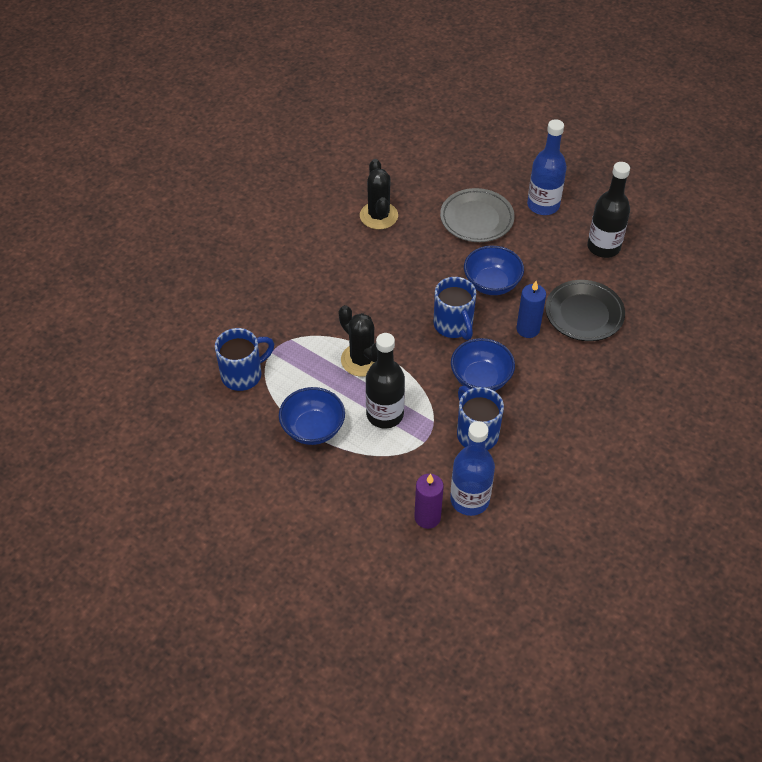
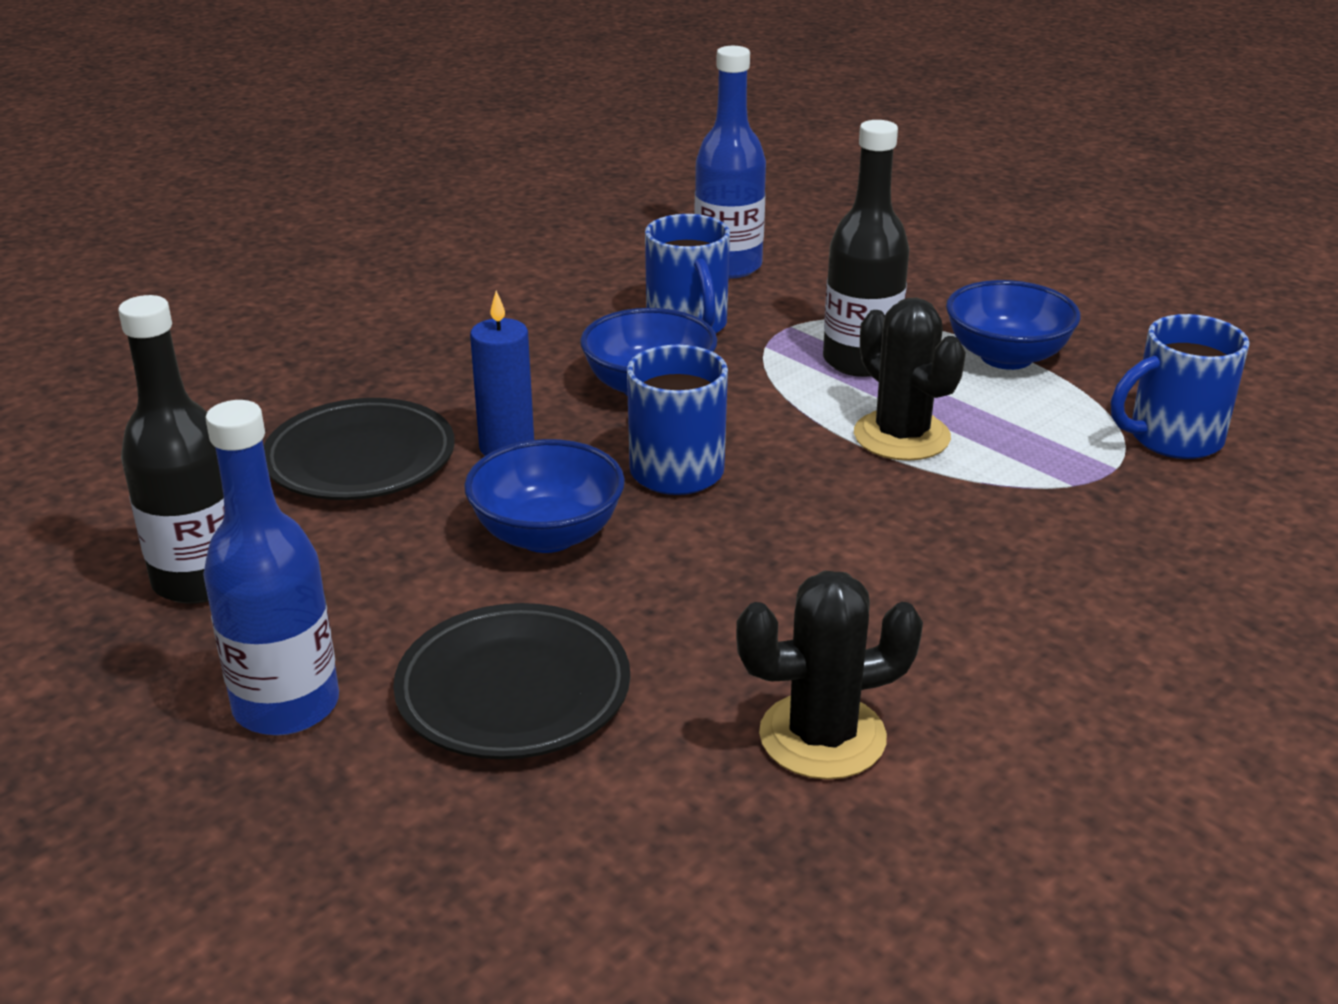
camera: 170 degrees left, 20 degrees down
(378, 216) = (822, 737): black cactus -> black cactus turned 75 degrees clockwise
(427, 517) = (804, 257): purple candle -> none
(476, 219) = (513, 691): grey plate -> black plate

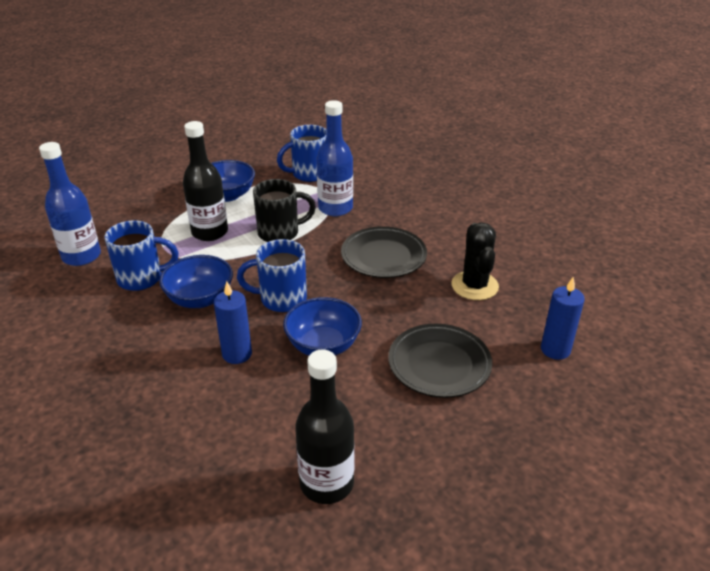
camera: 80 degrees left, 5 degrees up
(286, 705) = (441, 442): blue bottle -> blue bottle (335, 208)
(360, 459) = (224, 413): black plate -> black plate (383, 256)
(599, 892) = (555, 350): none -> blue candle
(901, 436) = (280, 233): black cactus -> black mug
(1172, 439) = (309, 174): blue mug -> blue mug turned 75 degrees clockwise

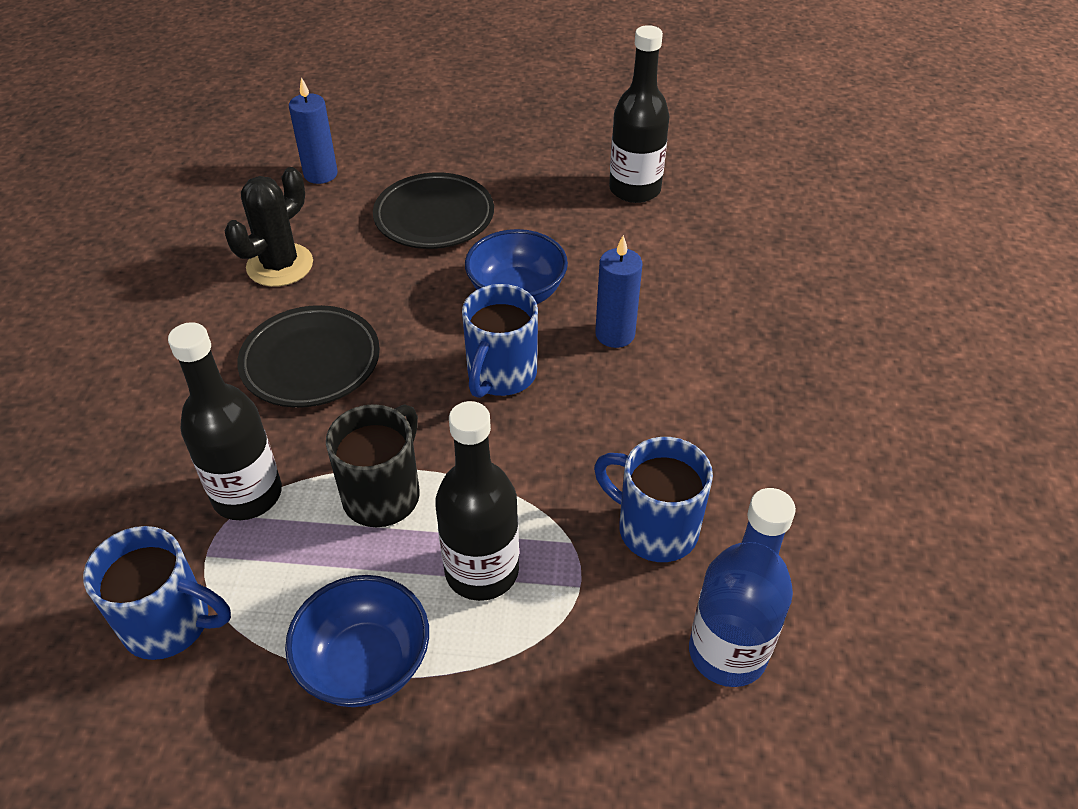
camera: 140 degrees left, 10 degrees up
(200, 299) = (599, 437): blue bowl -> none
(280, 233) = (383, 494): black mug -> black mug turned 90 degrees clockwise
(281, 299) = (500, 375): blue mug -> blue mug turned 75 degrees clockwise
(335, 208) = (247, 495): blue bottle -> black bottle

